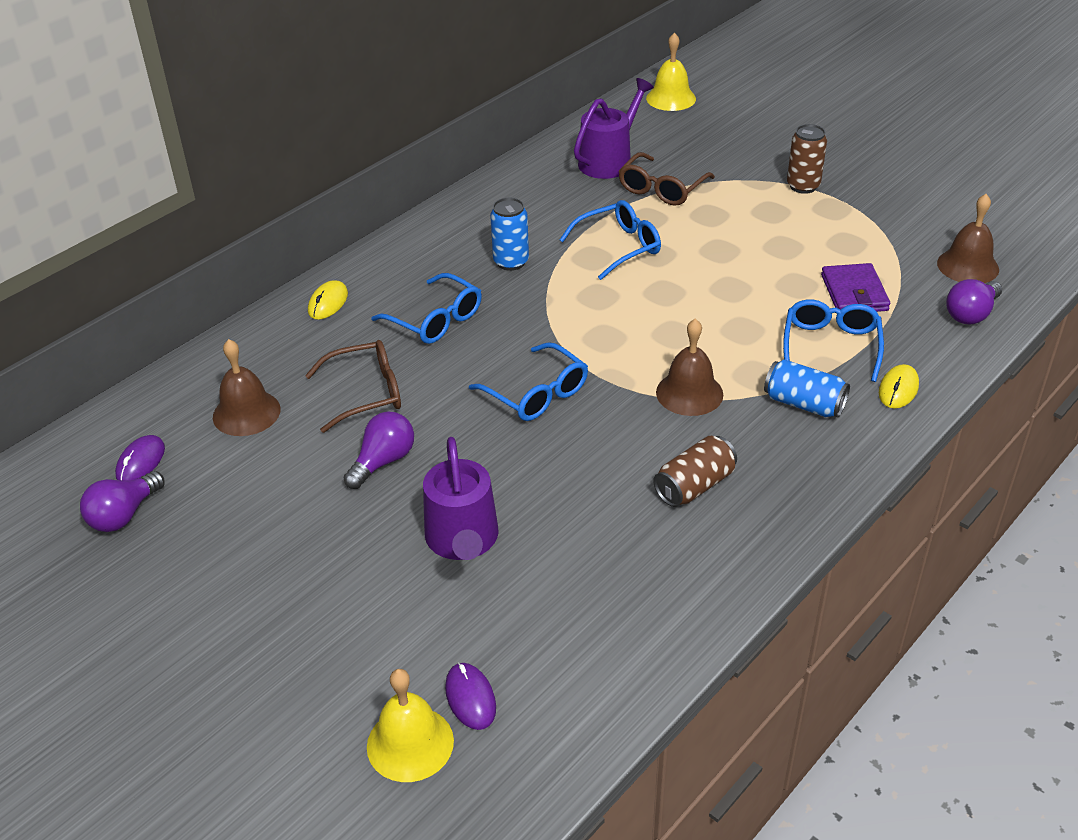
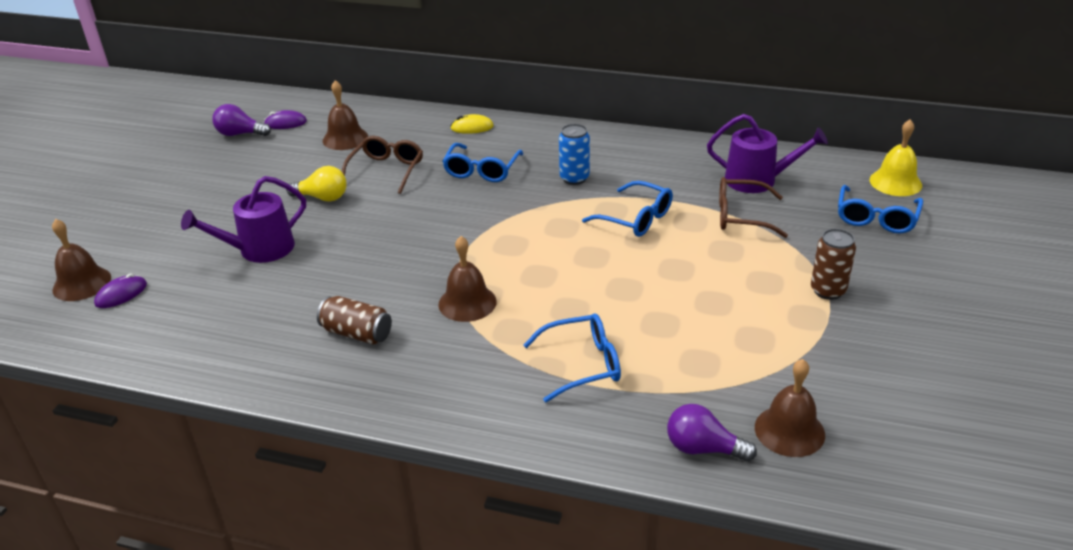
camera: 65 degrees right, 5 degrees down
(366, 393) = (386, 170): brown glasses -> brown glasses turned 120 degrees counterclockwise
(383, 461) = (322, 197): purple light bulb -> yellow light bulb
(410, 743) = (82, 283): yellow bell -> brown bell
(537, 394) = (424, 234): blue glasses -> blue glasses (876, 218)
(804, 404) = (489, 367): blue can -> none
(854, 293) = (676, 361): purple wallet -> none
(898, 389) = (545, 420): yellow mouse -> none

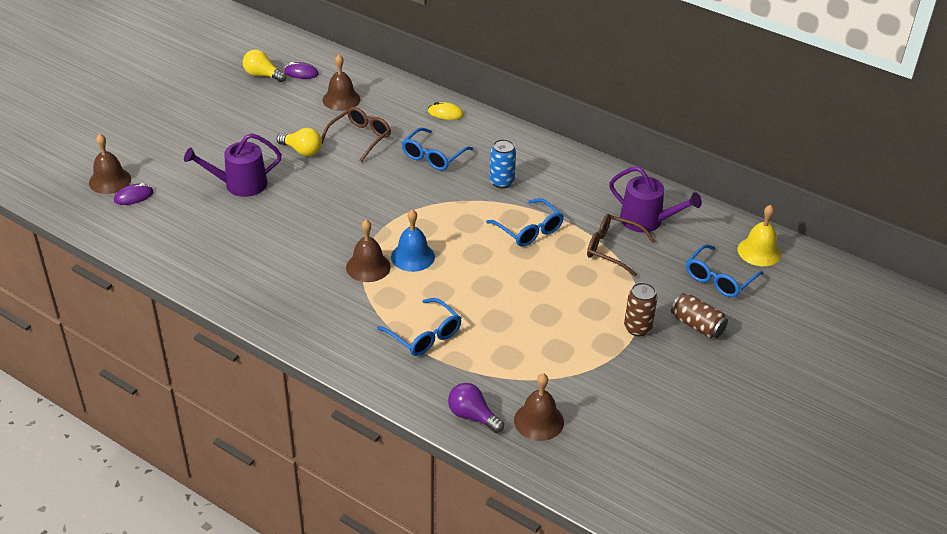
camera: 15 degrees right, 5 degrees up
(240, 134) = (262, 75): purple light bulb -> yellow light bulb
(357, 333) = (281, 270): brown can -> brown can (697, 325)
(516, 278) = (412, 256): none -> blue bell
(582, 364) = (424, 335): blue glasses -> blue glasses turned 45 degrees clockwise

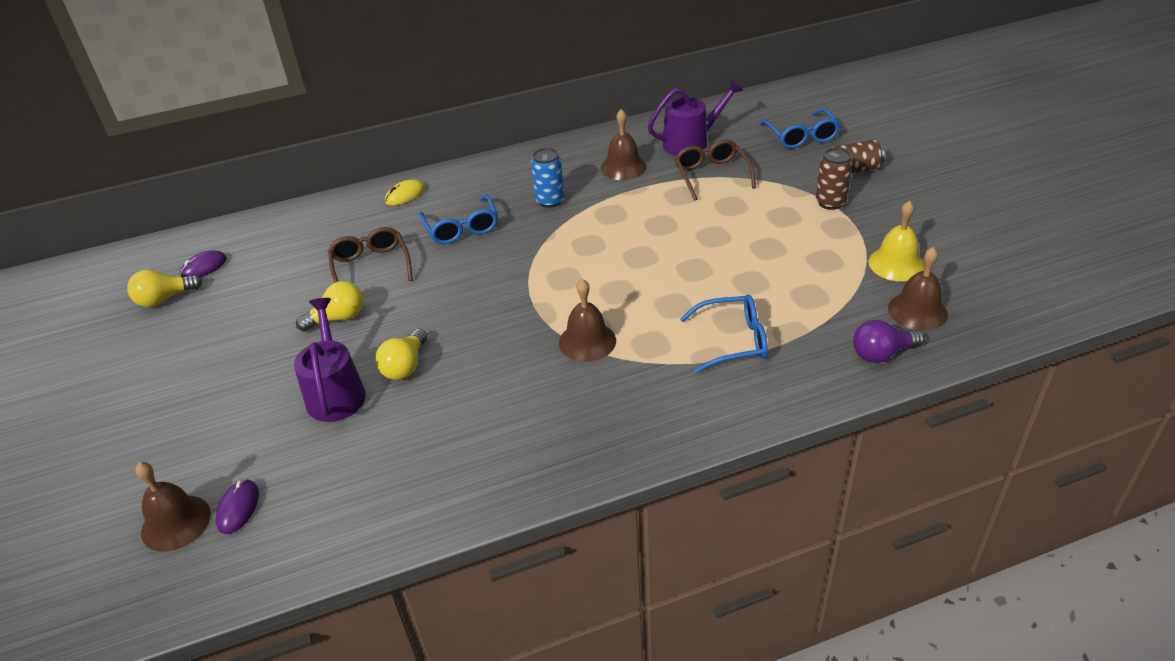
camera: 50 degrees left, 0 degrees up
(240, 184) = (335, 393): purple watering can -> purple watering can turned 150 degrees clockwise
(283, 200) = (405, 366): none -> yellow light bulb
(341, 99) = (289, 255): brown bell -> brown bell (623, 167)
(412, 256) = (602, 302): blue bell -> none
(529, 230) = (638, 211): blue glasses -> none
(612, 249) = (711, 175): brown glasses -> brown glasses turned 105 degrees clockwise
(759, 251) = (784, 105): yellow bell -> yellow bell (896, 264)

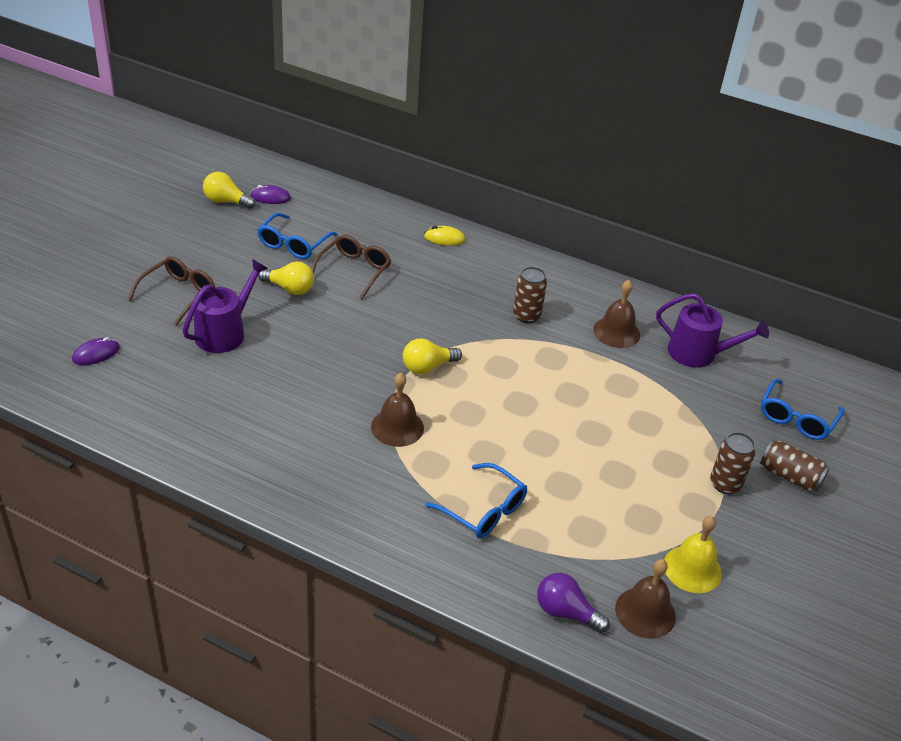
camera: 40 degrees right, 0 degrees up
(176, 522) = (63, 335): brown bell -> none
(405, 366) = (279, 349): yellow light bulb -> yellow light bulb (427, 367)
(461, 228) = (442, 289): blue glasses -> blue glasses (293, 244)
(550, 201) = (526, 316): blue can -> brown can
(711, 175) = (670, 389): brown glasses -> brown glasses (178, 294)

